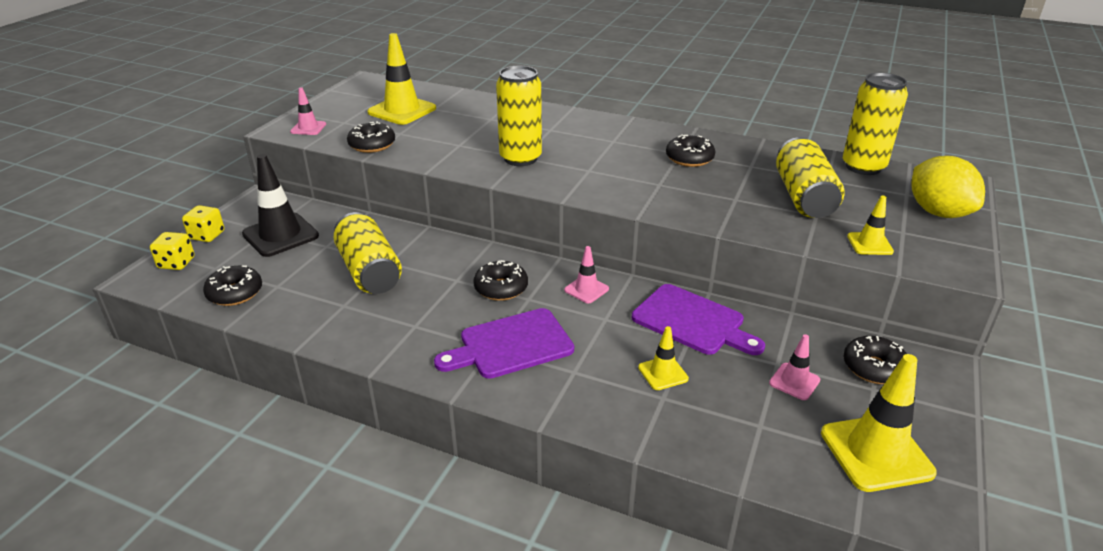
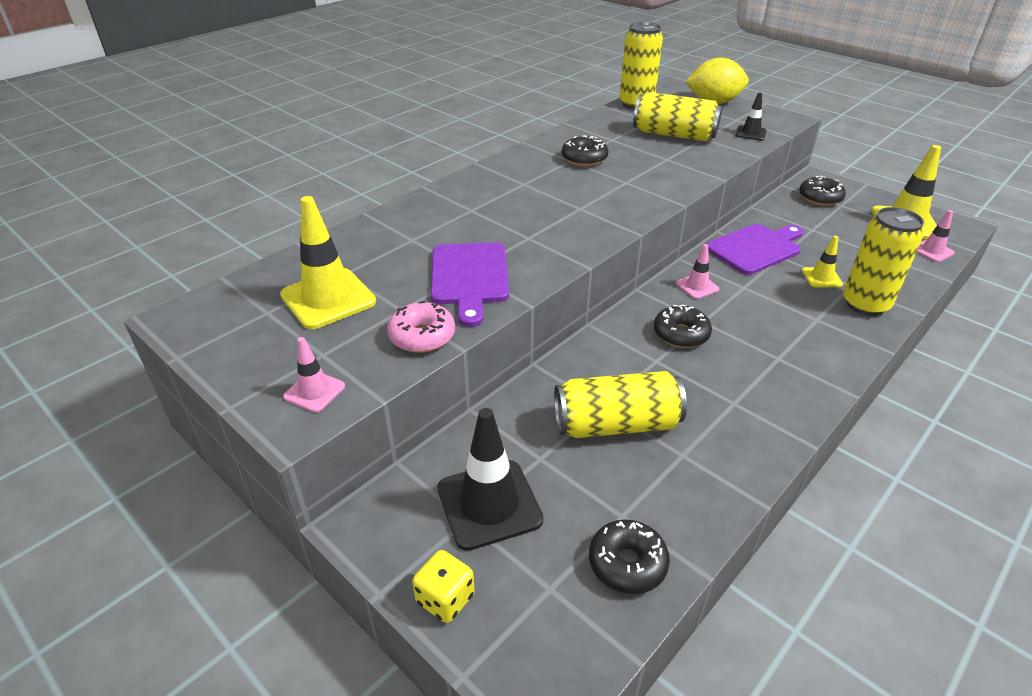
camera: 70 degrees left, 5 degrees up
(176, 263) = (516, 642): yellow dice -> none
(372, 145) = (422, 336): black donut -> pink donut
(511, 345) = (776, 345): purple cutting board -> purple cutting board (469, 277)
(520, 158) = (531, 239): yellow can -> yellow can (865, 304)
(794, 381) = (833, 229): pink traffic cone -> pink traffic cone (932, 251)
(869, 244) = (750, 133): yellow traffic cone -> black traffic cone

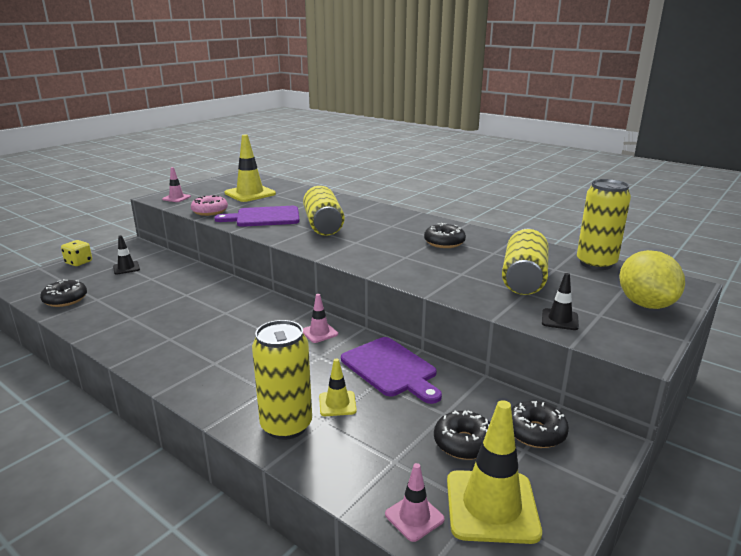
camera: 85 degrees right, 15 degrees down
(489, 504) = (126, 268): black traffic cone -> black traffic cone, size x0.52
(616, 424) = (167, 298): yellow can -> yellow can (323, 225)
(681, 334) = (253, 322): black donut -> black donut (464, 443)

